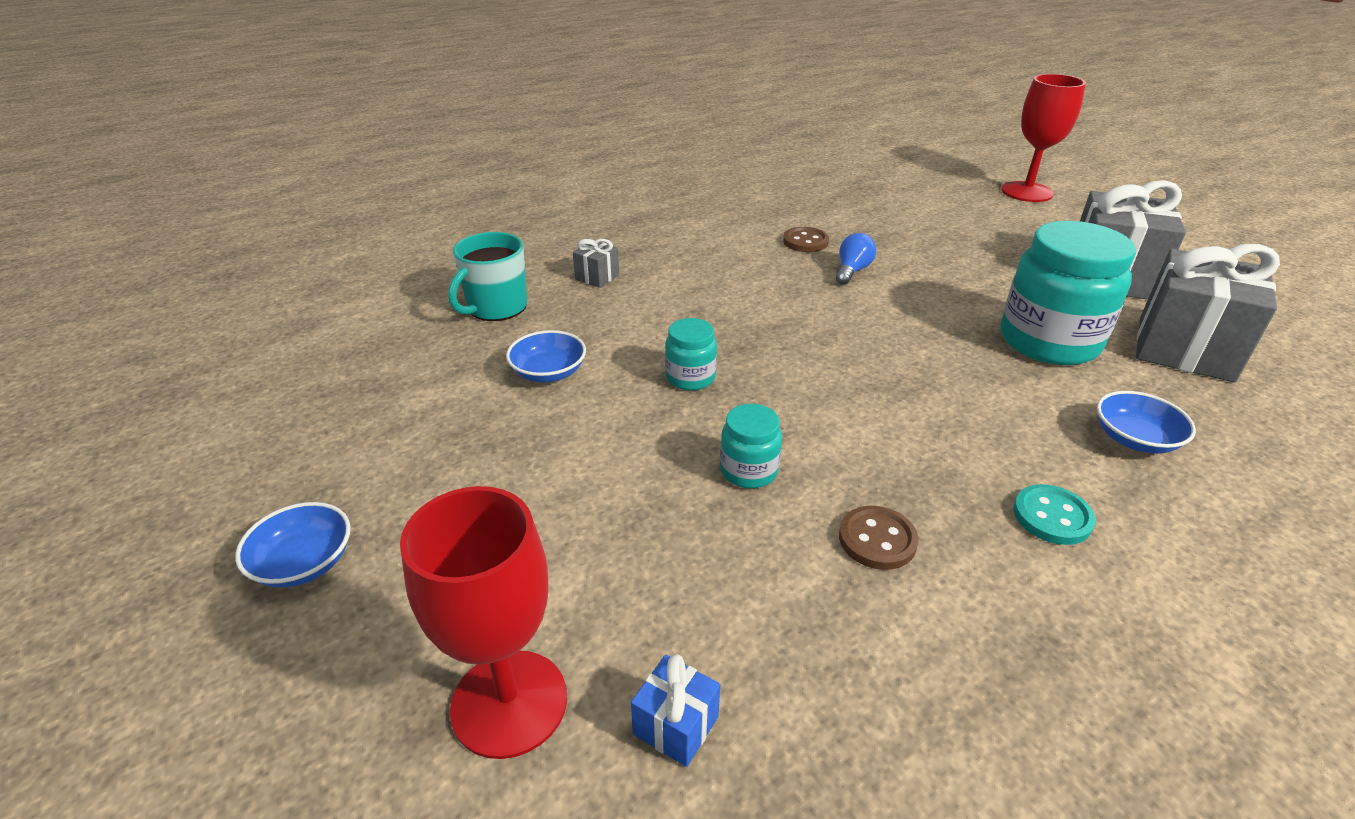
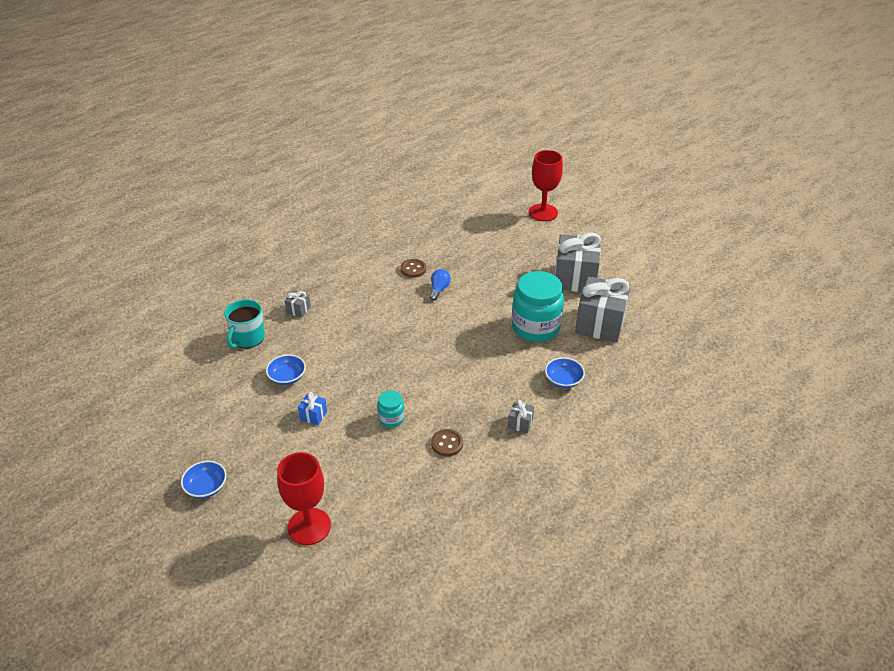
camera: 10 degrees left, 5 degrees up
(676, 725) = (372, 525): blue gift -> blue gift (313, 415)
(690, 377) = (359, 371): turquoise jar -> none
(1052, 517) = (520, 423): turquoise button -> grey gift

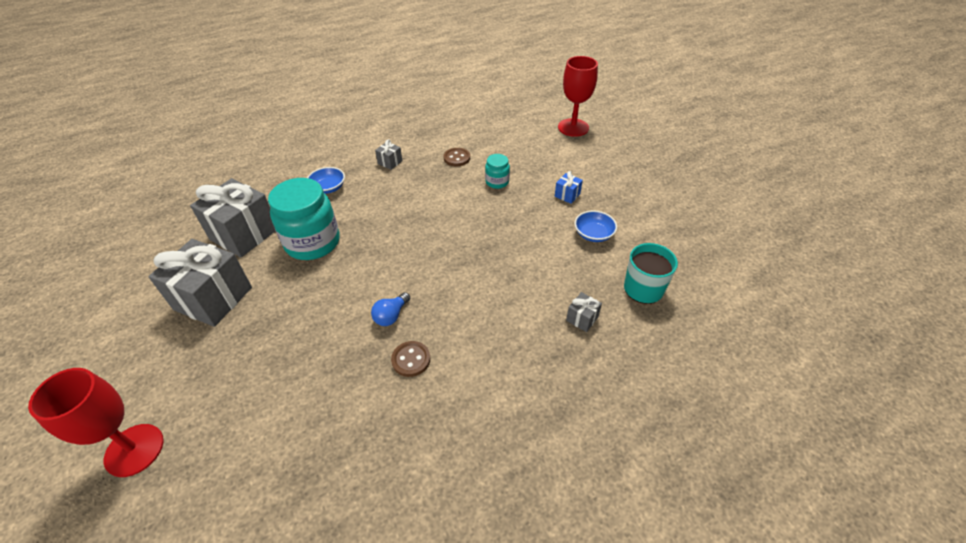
camera: 165 degrees left, 5 degrees up
(206, 487) = (655, 159): blue bowl -> none

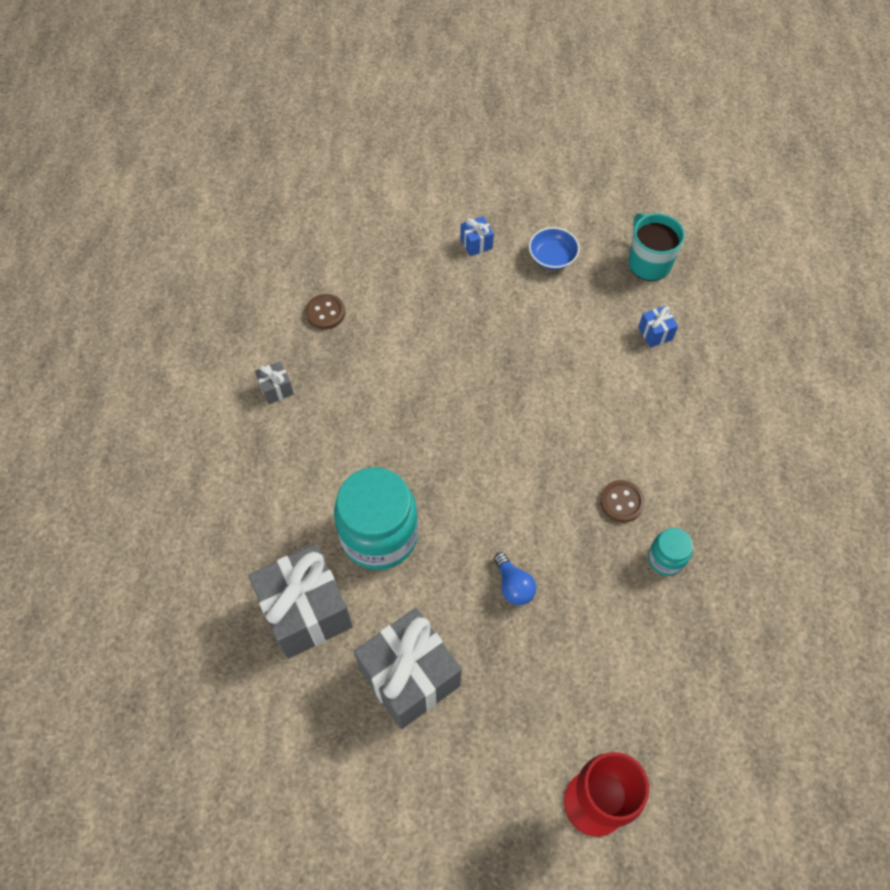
camera: 60 degrees left, 15 degrees up
(328, 188) = (278, 481): blue bowl -> none
(391, 316) = (552, 496): blue light bulb -> blue light bulb (513, 585)
(497, 182) = (404, 295): turquoise jar -> turquoise jar (666, 559)
(573, 127) = (358, 165): red goblet -> none
(582, 318) = (655, 333): grey gift -> blue gift

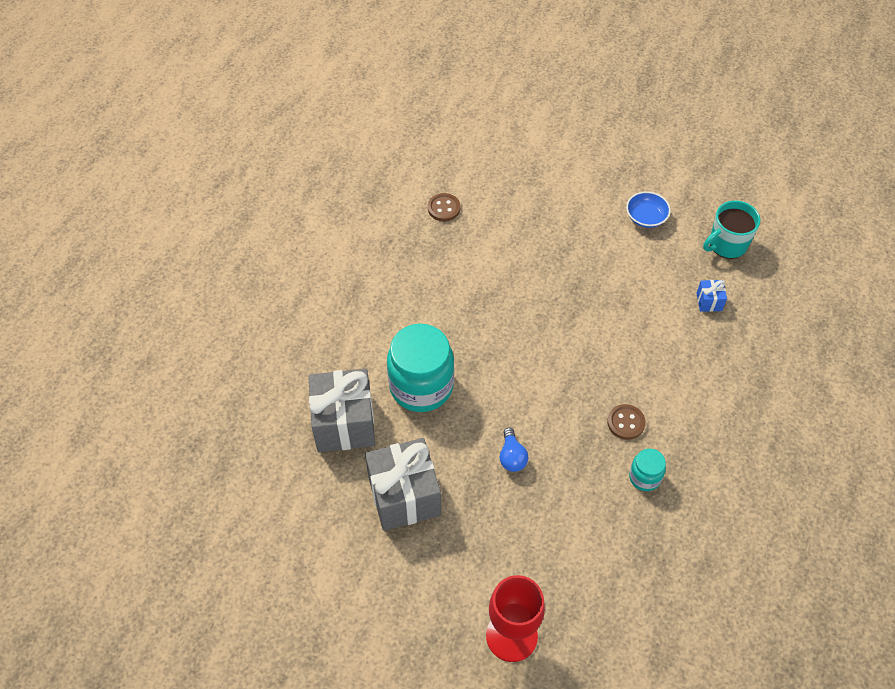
camera: 20 degrees right, 5 degrees down
(276, 389) = (384, 254): grey gift -> none
(476, 243) = (586, 189): blue gift -> none
(648, 263) = (727, 244): turquoise mug -> turquoise mug turned 120 degrees counterclockwise

